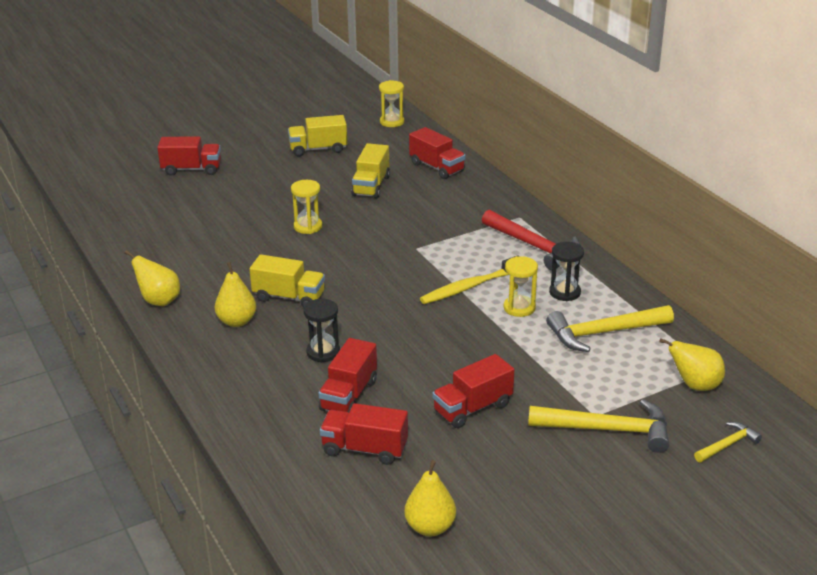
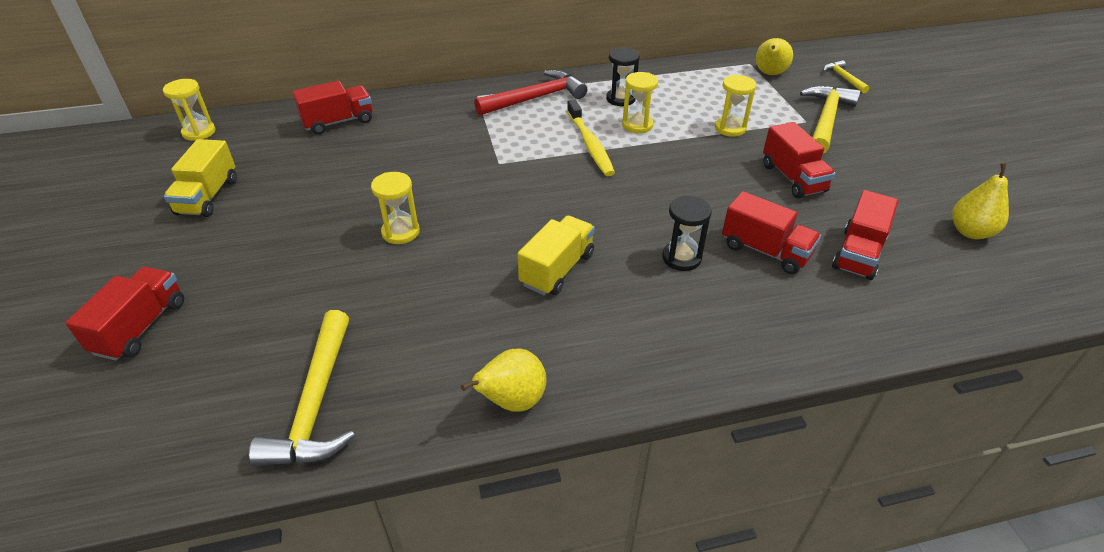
camera: 75 degrees left, 10 degrees up
(237, 321) = (595, 323): yellow pear -> none
(371, 186) = (341, 171): yellow truck -> none
(547, 364) = (730, 128): none -> yellow hourglass
(604, 333) = (689, 94): yellow hammer -> yellow hammer (316, 403)

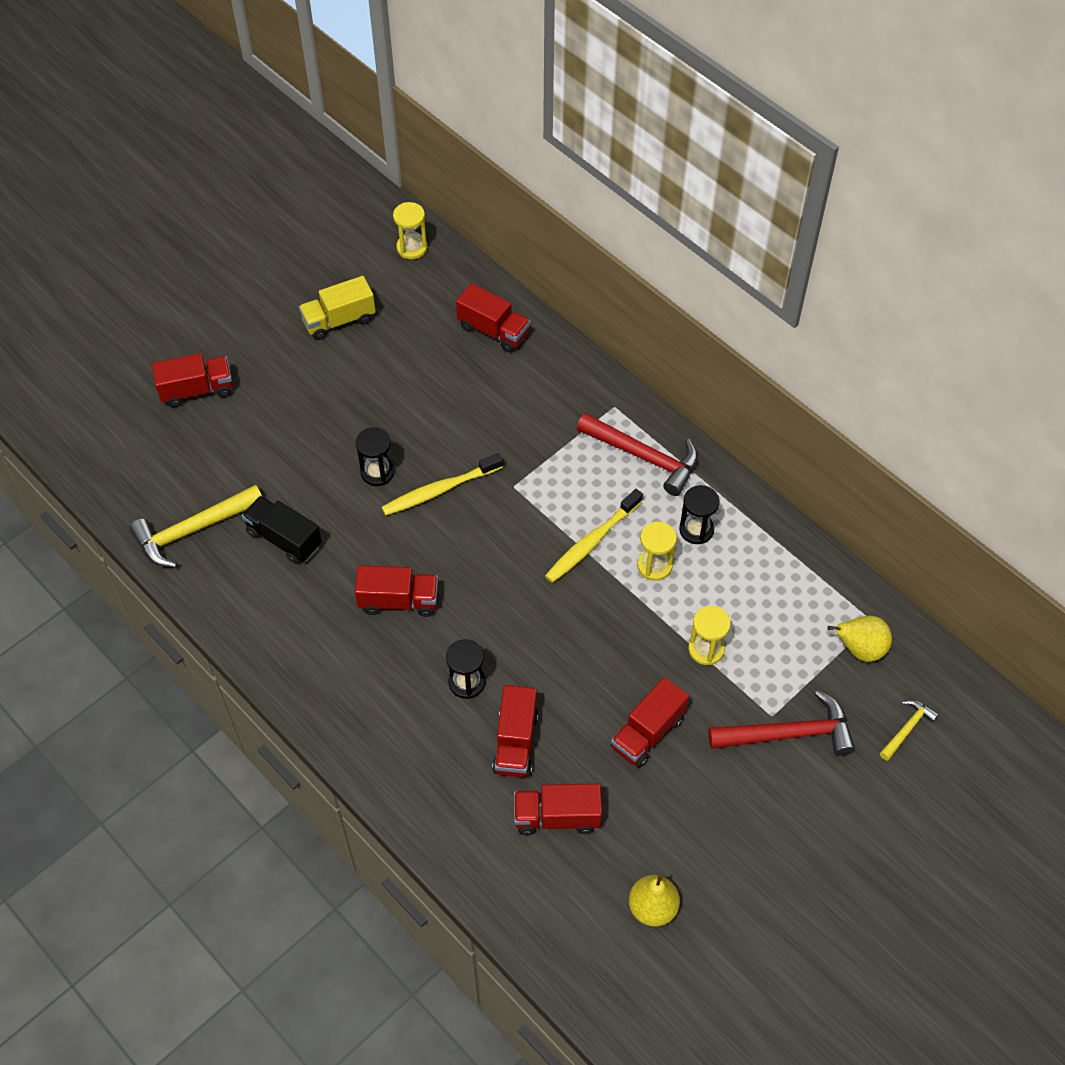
camera: 60 degrees right, 15 degrees up
(400, 232) = (377, 472): yellow hourglass -> black hourglass
(408, 326) = (284, 539): none -> black truck
(461, 202) = (440, 490): none -> yellow toothbrush
(512, 401) = (254, 638): yellow pear -> none
(557, 269) = (398, 601): yellow truck -> red truck
(825, 120) = (788, 734): yellow hammer -> red hammer

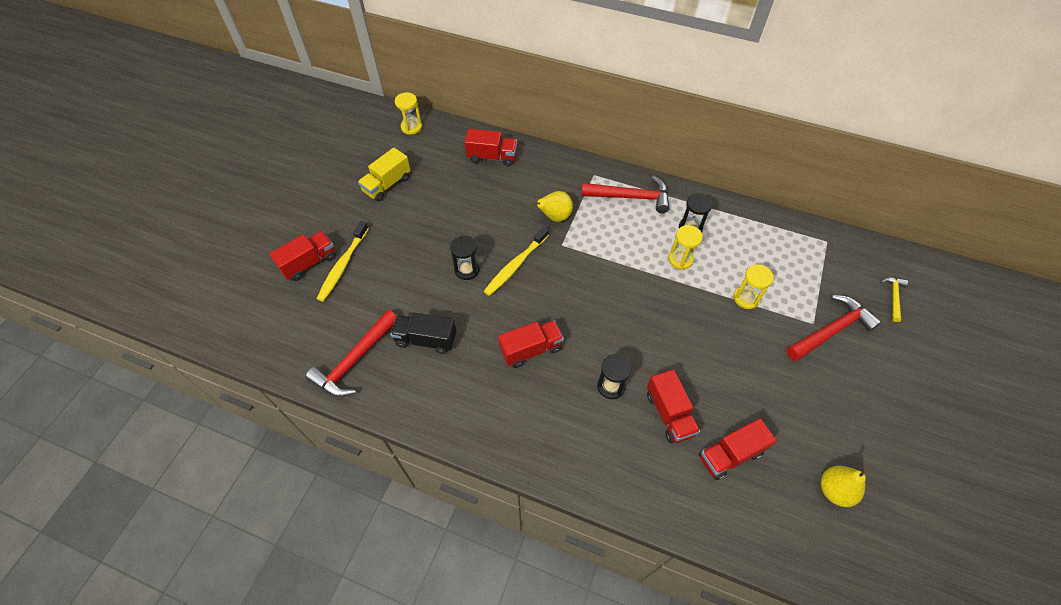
camera: 25 degrees left, 0 degrees up
(193, 530) = (355, 360): yellow hammer -> red hammer
(592, 542) = (633, 260): yellow toothbrush -> yellow toothbrush (343, 265)
(648, 733) = (748, 368): red truck -> none
(860, 649) = (832, 260): yellow pear -> yellow pear (555, 217)

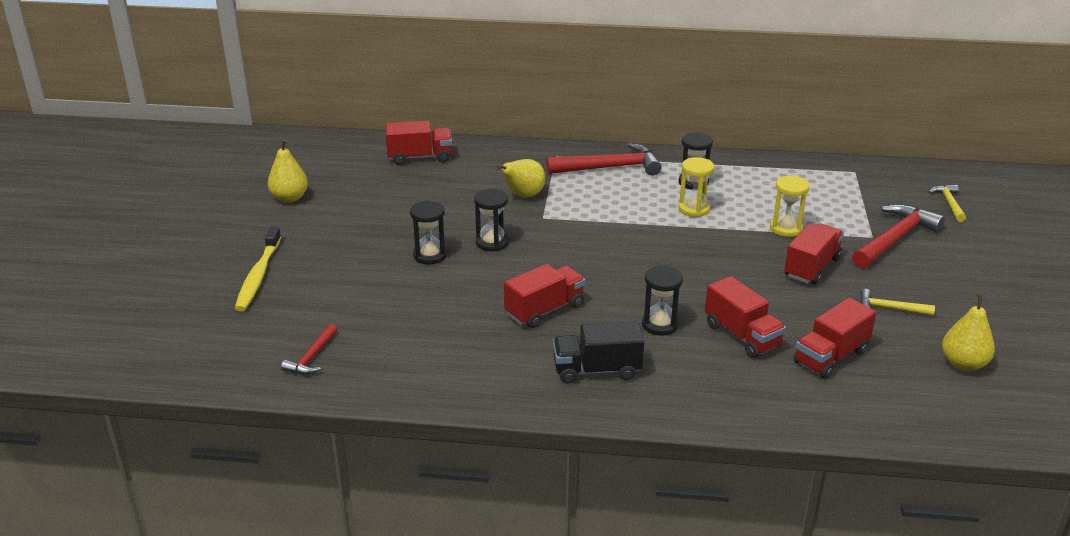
camera: 15 degrees left, 25 degrees down
(309, 263) = (209, 280): red truck -> red truck (812, 267)
(355, 360) = (312, 357): red hammer -> red hammer, size x0.53
(387, 185) = (289, 198): yellow truck -> yellow pear
(411, 127) = (301, 146): yellow hourglass -> none
(426, 339) = (402, 323): black truck -> black truck (597, 370)
(515, 265) = (492, 242): yellow toothbrush -> black hourglass
(797, 412) = (890, 309): none -> yellow hammer

